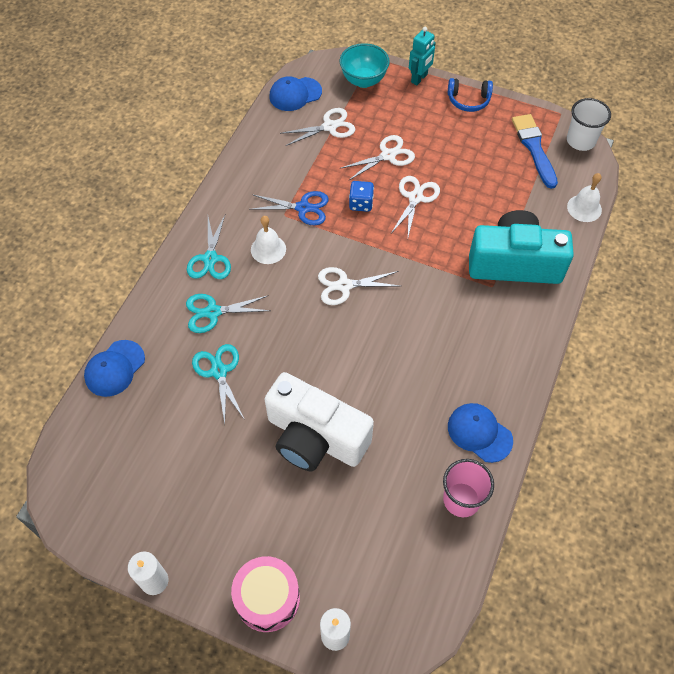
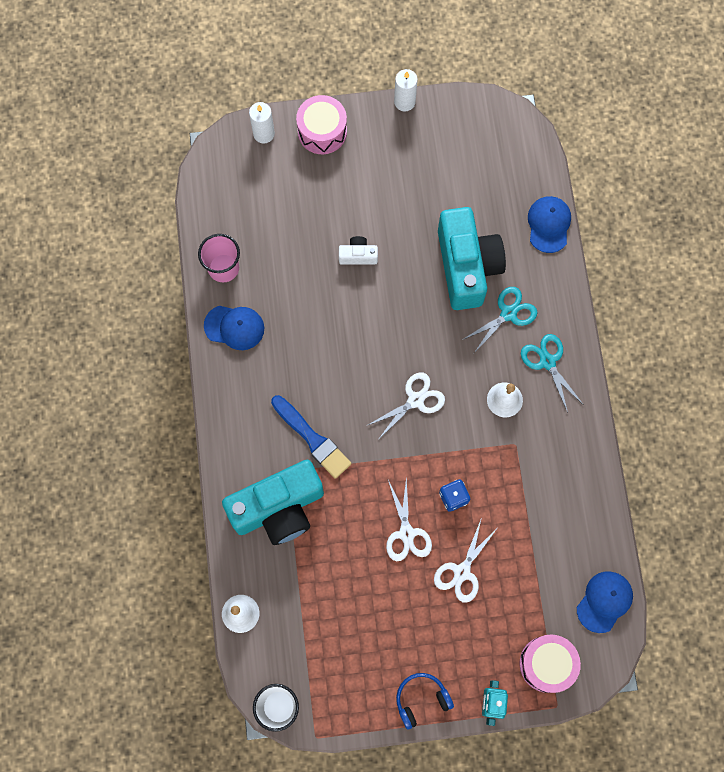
camera: 150 degrees right, 15 degrees up
(219, 371) = (466, 266): turquoise scissors -> turquoise camera
(303, 208) = (503, 461): blue scissors -> none
(315, 437) = (358, 255): white camera -> white camera, size x0.43
(329, 126) = (541, 577): white scissors -> none
(363, 80) = (547, 664): turquoise bowl -> pink drum
(534, 148) = (322, 667): blue brush -> blue brush (312, 439)

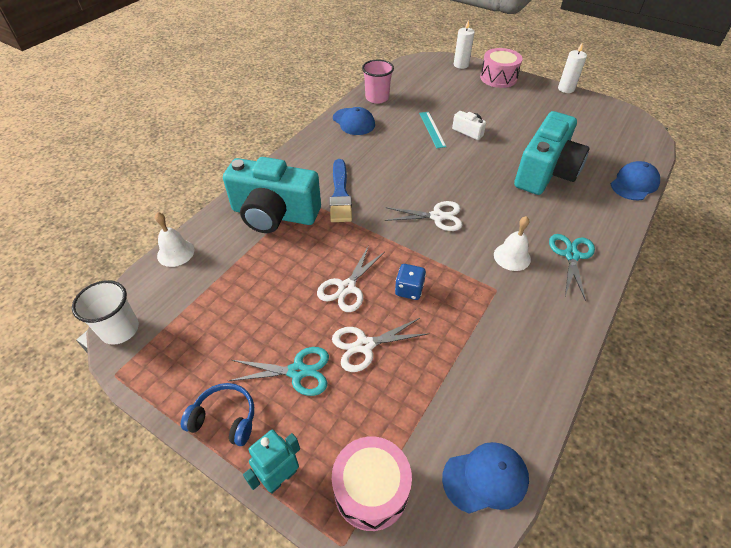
camera: 40 degrees right, 25 degrees down
(321, 279) = (432, 129): none -> turquoise ruler
(508, 313) = (559, 211): turquoise scissors -> turquoise scissors (297, 371)

